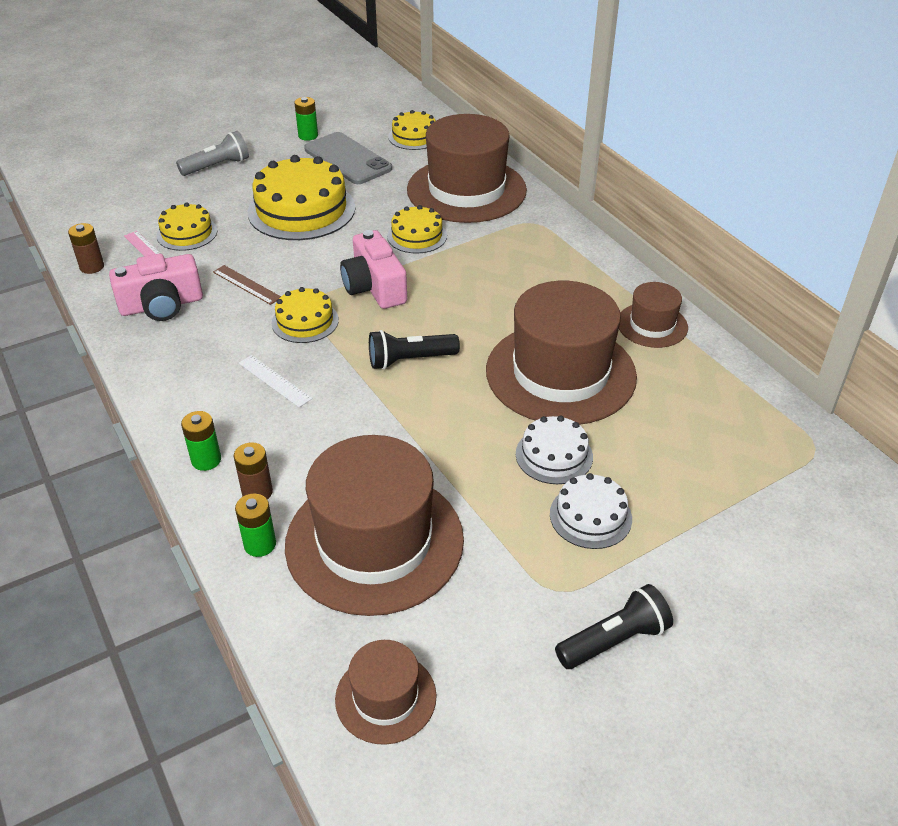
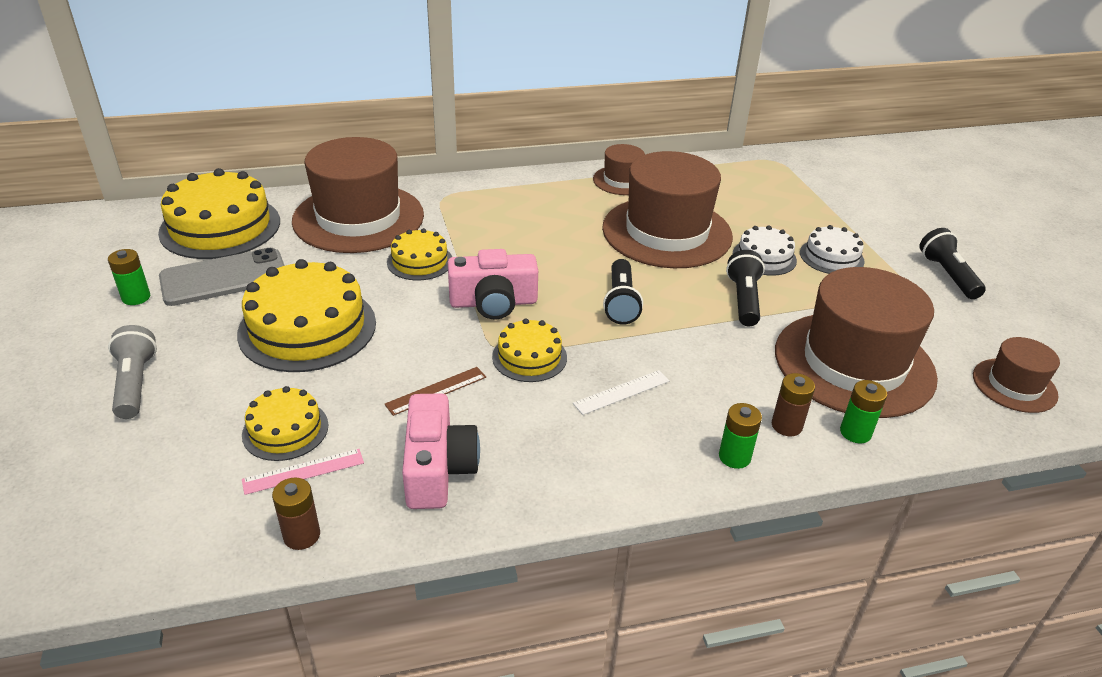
camera: 75 degrees left, 5 degrees down
(414, 136) = (220, 227): yellow cake -> yellow cake, size x1.85
(456, 445) = (743, 300): none -> black flashlight

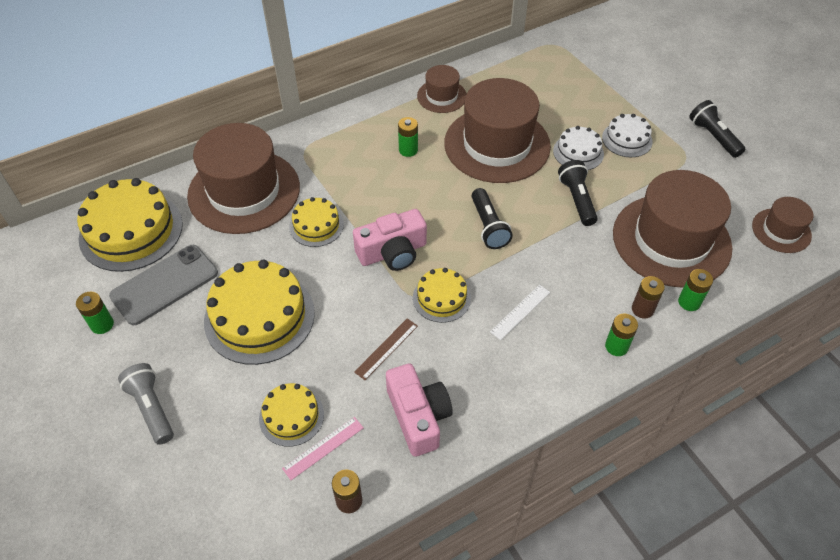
camera: 15 degrees left, 15 degrees up
(560, 218) = (408, 150): none -> green battery

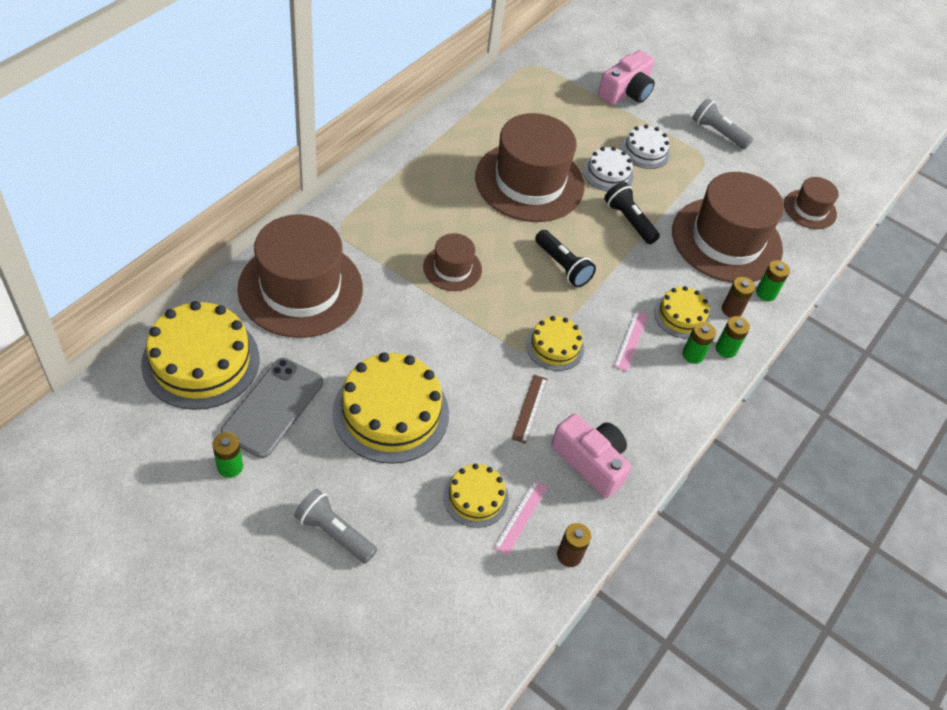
camera: 30 degrees left, 0 degrees up
(316, 225) = (396, 306): yellow cake -> yellow cake (681, 315)
(392, 252) = (486, 314): pink camera -> pink camera (626, 92)
(408, 150) = (446, 206): green battery -> green battery (693, 355)
(441, 96) = (450, 142): brown hat -> brown hat (452, 268)
(520, 312) = (631, 340): white ruler -> pink ruler
(713, 137) = (717, 132): black flashlight -> grey flashlight

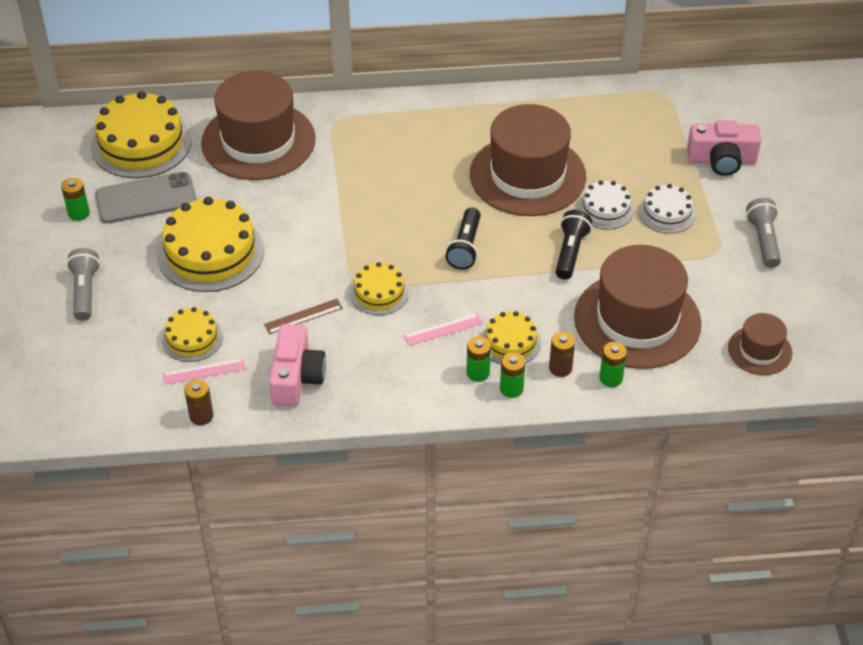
camera: 55 degrees right, 5 degrees down
(452, 268) = (379, 195): brown hat -> none

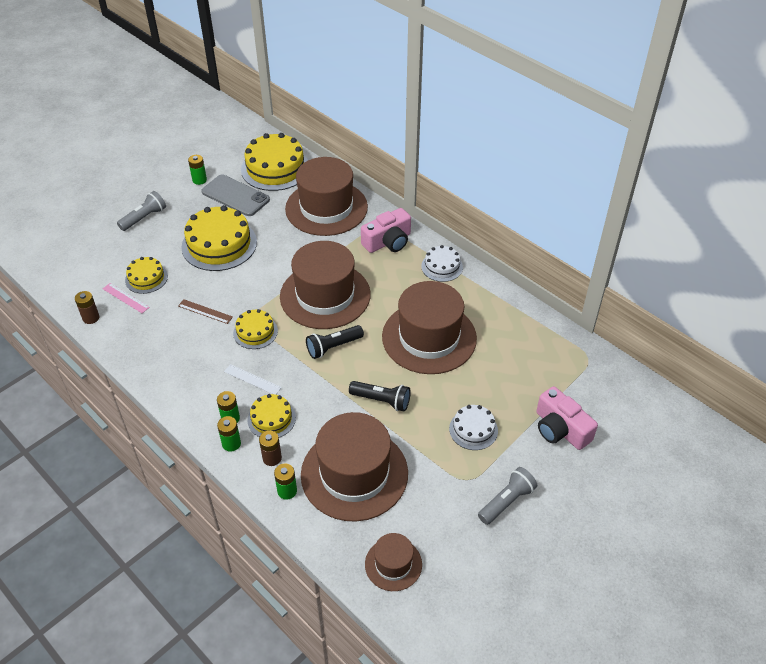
camera: 50 degrees right, 0 degrees up
(296, 377) = (153, 338): pink camera -> pink camera (388, 242)
(387, 214) = (325, 295): none -> brown hat
(443, 329) = (252, 379): pink ruler -> white ruler
(570, 252) = (382, 400): black flashlight -> black flashlight turned 45 degrees clockwise
(605, 209) = (441, 394): white cake -> white cake (442, 267)

